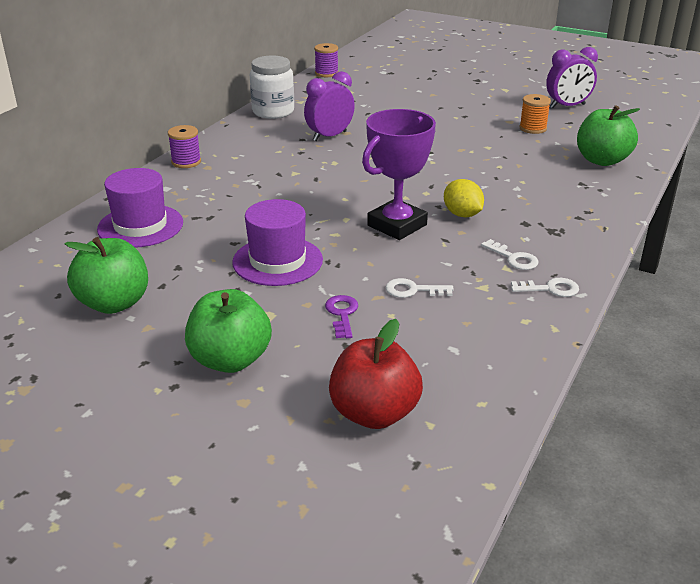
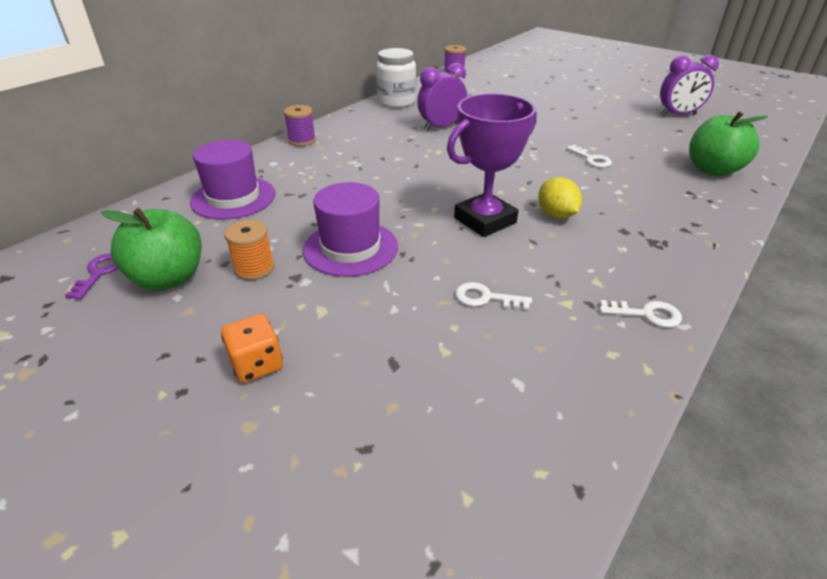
camera: 10 degrees right, 5 degrees up
(230, 360) = (257, 364): green apple -> orange dice
(342, 314) = (399, 319): purple key -> purple key (99, 273)
(374, 413) = (399, 468): red apple -> none
(513, 258) = (606, 271): white key -> white key (591, 159)
(532, 128) = (641, 133): orange spool -> orange spool (254, 268)

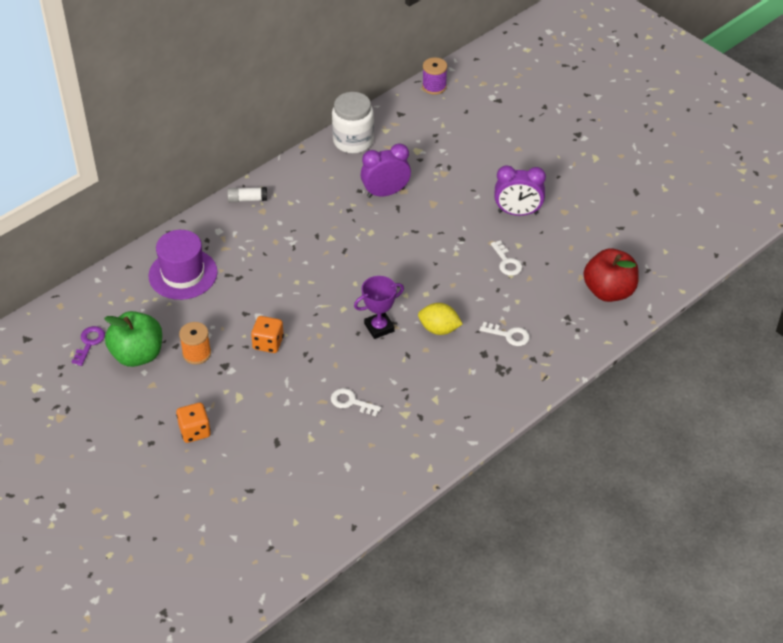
camera: 10 degrees right, 10 degrees up
(302, 140) = (247, 199): purple spool -> white glue stick
(350, 248) = (268, 343): purple hat -> orange dice
(485, 220) = (379, 327): purple trophy -> purple trophy, size x0.63
(556, 215) = (439, 329): yellow lemon -> yellow lemon turned 60 degrees counterclockwise
(646, 314) = (453, 430): white key -> white key (509, 335)
(678, 115) = (637, 201): purple clock -> purple clock (517, 212)
(713, 170) = (609, 291): green apple -> red apple

